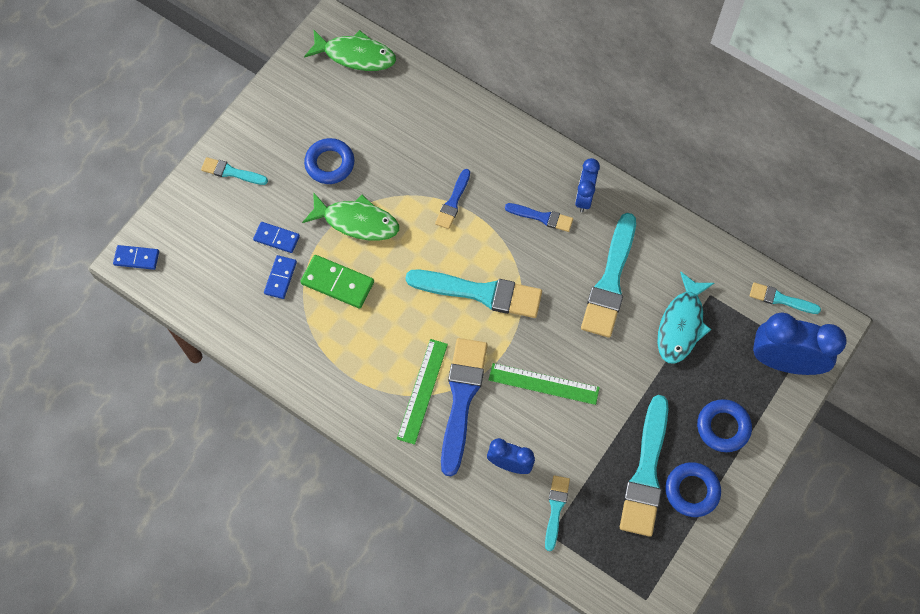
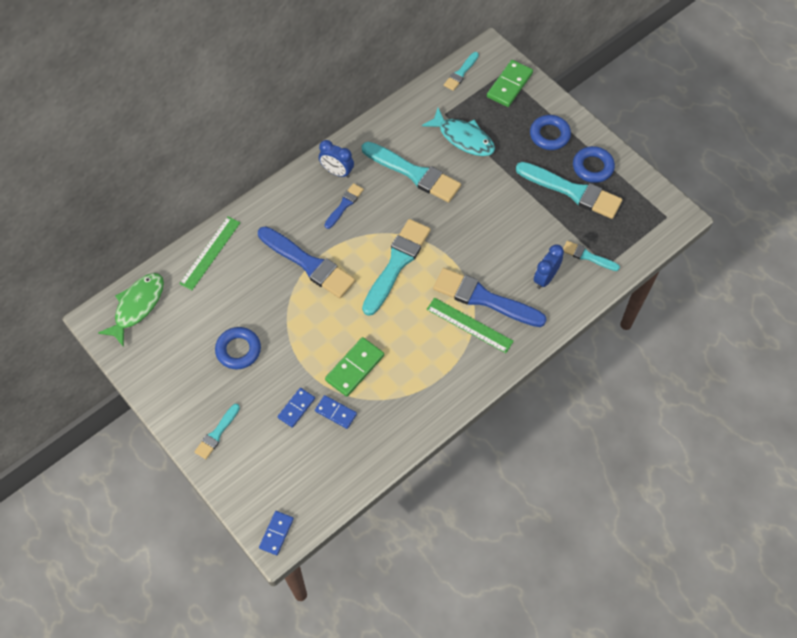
camera: 75 degrees left, 5 degrees down
(356, 221) = (302, 341): green fish -> none
(453, 202) = (309, 264): blue brush -> blue brush, size x1.93
(543, 384) = (486, 239): green ruler -> green ruler (210, 253)
(784, 362) = (509, 85): blue clock -> green domino

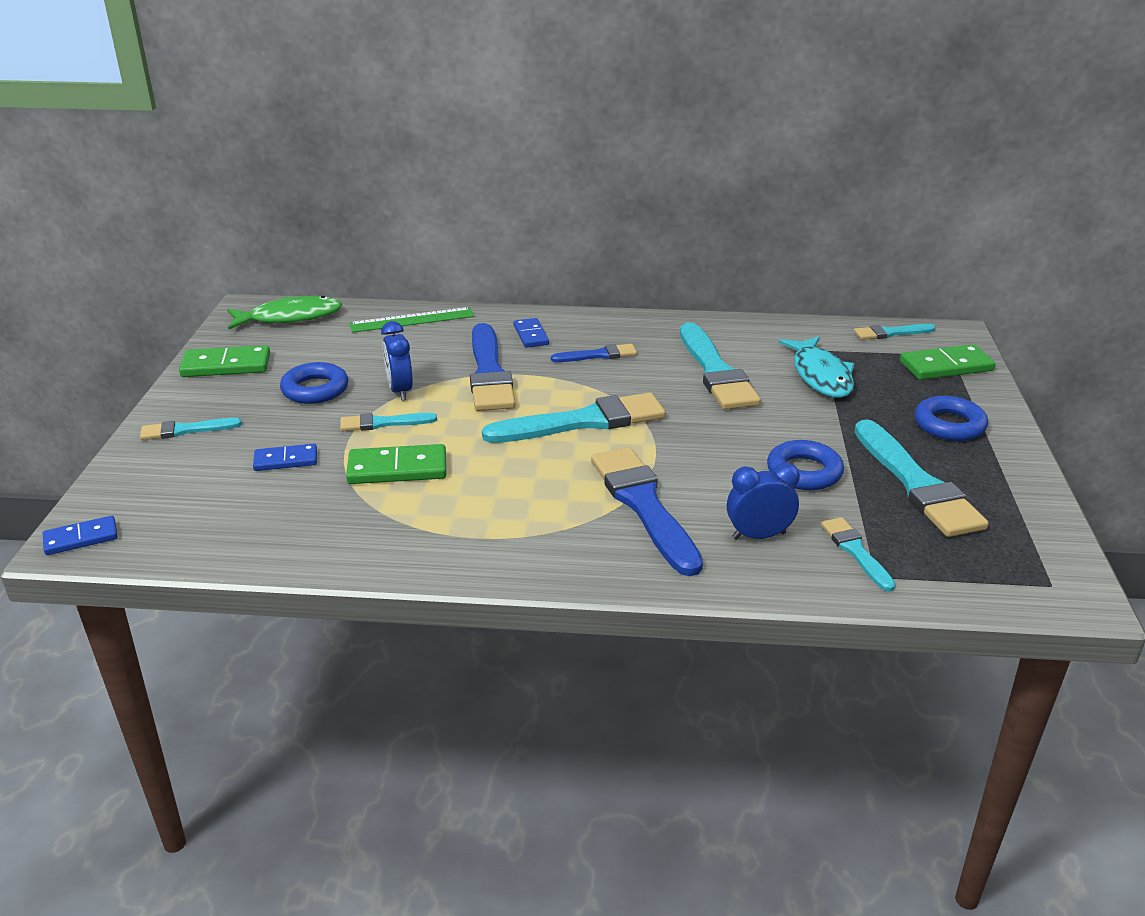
camera: 45 degrees right, 30 degrees down
(163, 373) = (226, 365): none -> green domino
(306, 344) = (383, 423): none -> turquoise brush
(335, 412) = (315, 489): blue domino -> blue domino (530, 335)
(337, 172) = (629, 332): blue clock -> blue clock (400, 391)
(469, 325) = (588, 516): green ruler -> none
(592, 167) = (980, 479): blue ring -> blue ring (804, 472)

